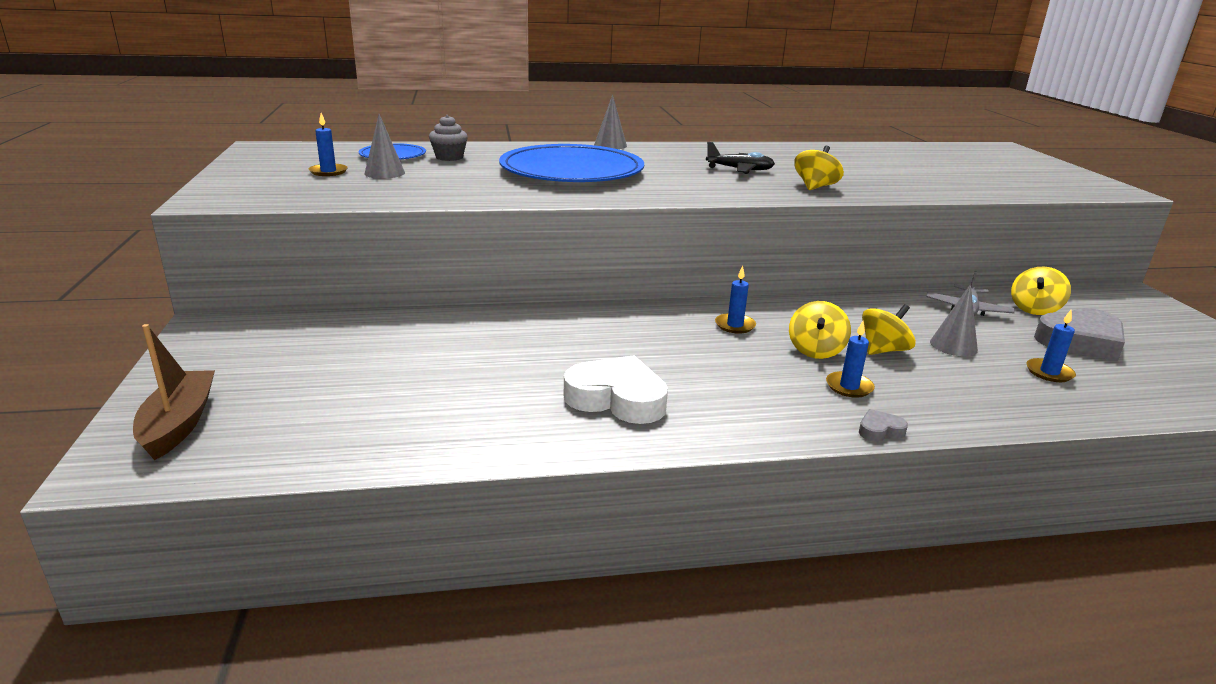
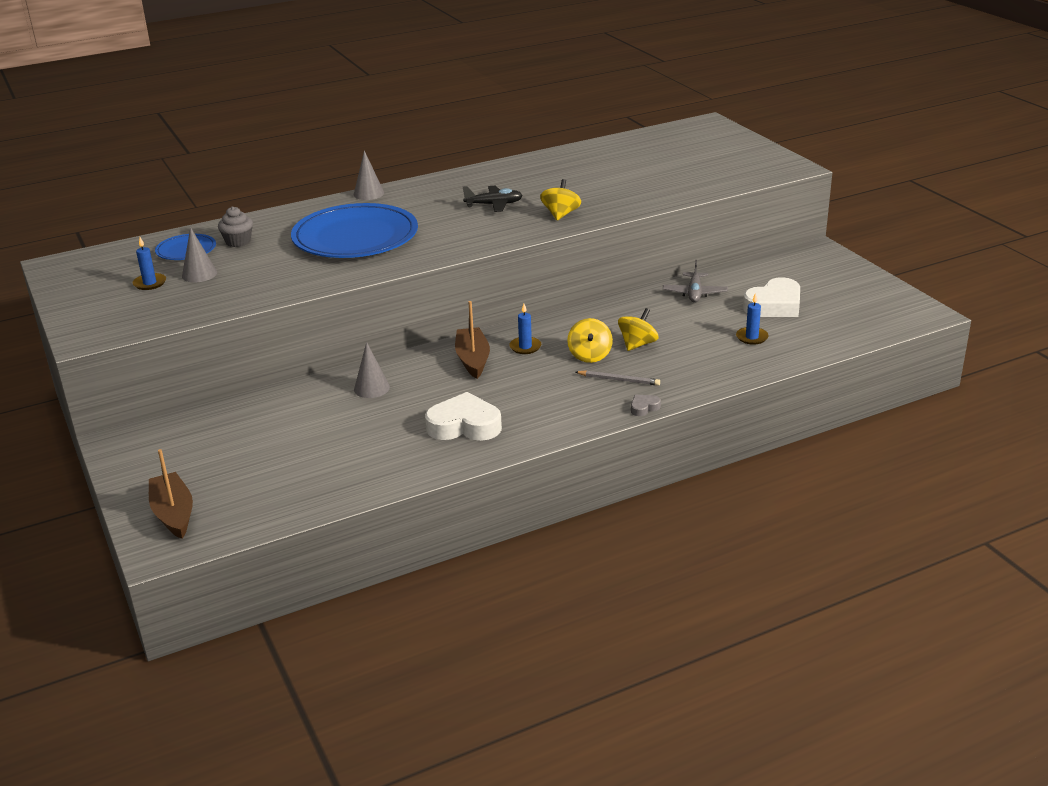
camera: 15 degrees left, 5 degrees up
(664, 326) = (473, 360): none -> brown boat
(849, 387) = (619, 380): blue candle -> grey pencil
(953, 345) = (686, 329): grey cone -> grey cone (371, 388)
(1034, 309) = (743, 282): yellow spinning top -> none
(1080, 341) = (774, 305): grey heart -> white heart

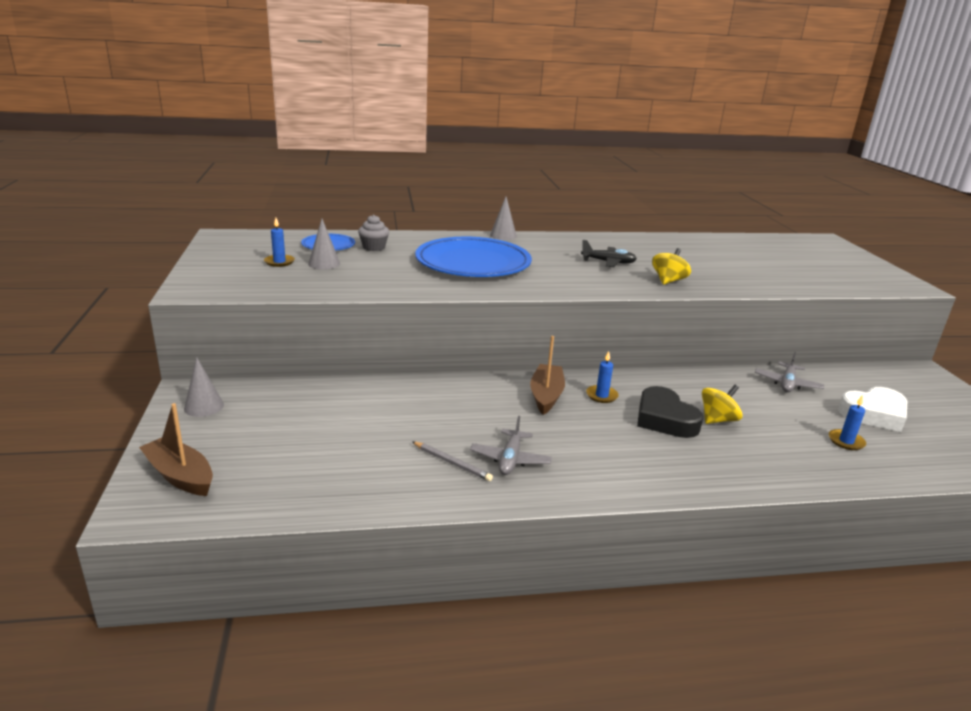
camera: 15 degrees right, 5 degrees down
(173, 513) = (180, 476): brown boat -> brown boat turned 45 degrees counterclockwise
(371, 388) = (439, 399): grey cone -> grey cone (204, 406)
(464, 425) = (510, 459): white heart -> grey plane
(590, 355) = (664, 419): yellow spinning top -> black heart
(619, 380) = (689, 452): grey pencil -> grey pencil (452, 463)
(644, 407) = (710, 490): grey heart -> none

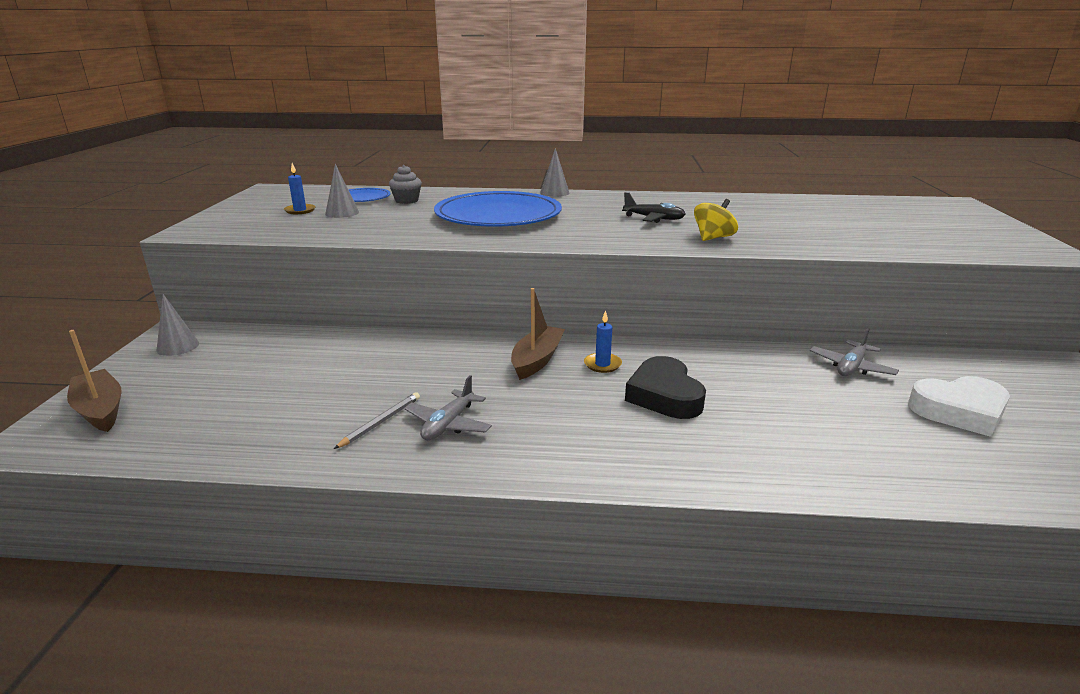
camera: 15 degrees right, 0 degrees up
(452, 463) = (380, 422): grey pencil -> grey pencil turned 105 degrees counterclockwise
(717, 420) = (733, 401): yellow spinning top -> none
(846, 441) = (900, 442): blue candle -> none

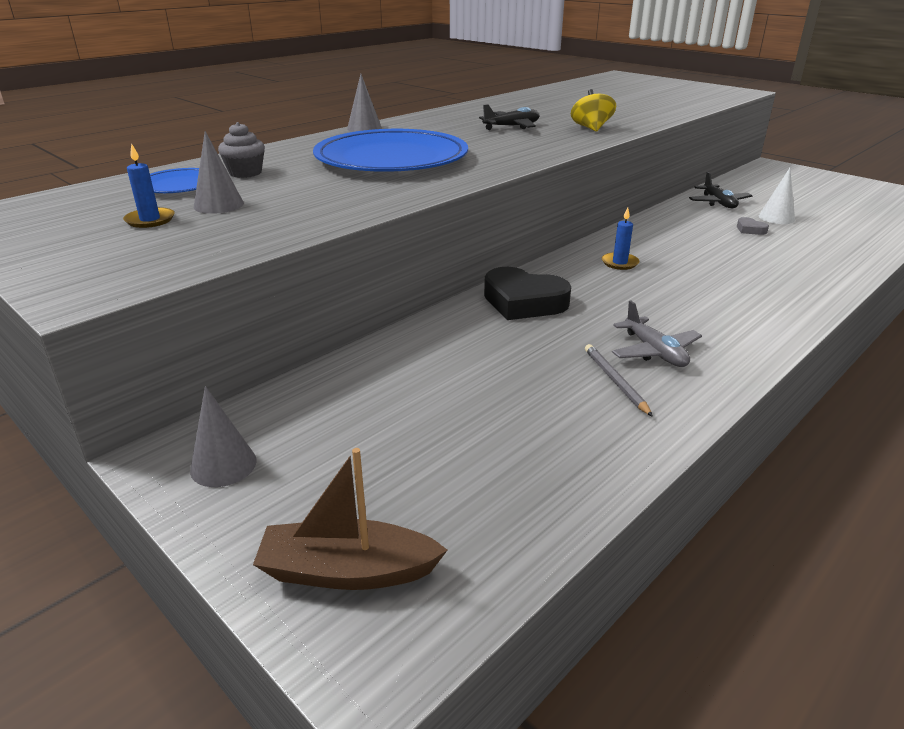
camera: 50 degrees left, 5 degrees up
(537, 360) = (578, 281): brown boat -> none
(664, 395) = (696, 262): black heart -> black heart (523, 302)
(807, 401) = (750, 230): none -> grey heart
(851, 367) = (718, 203): grey plane -> black plane
(877, 407) = (776, 218): none -> white cone
(959, 411) = (801, 204): white heart -> none

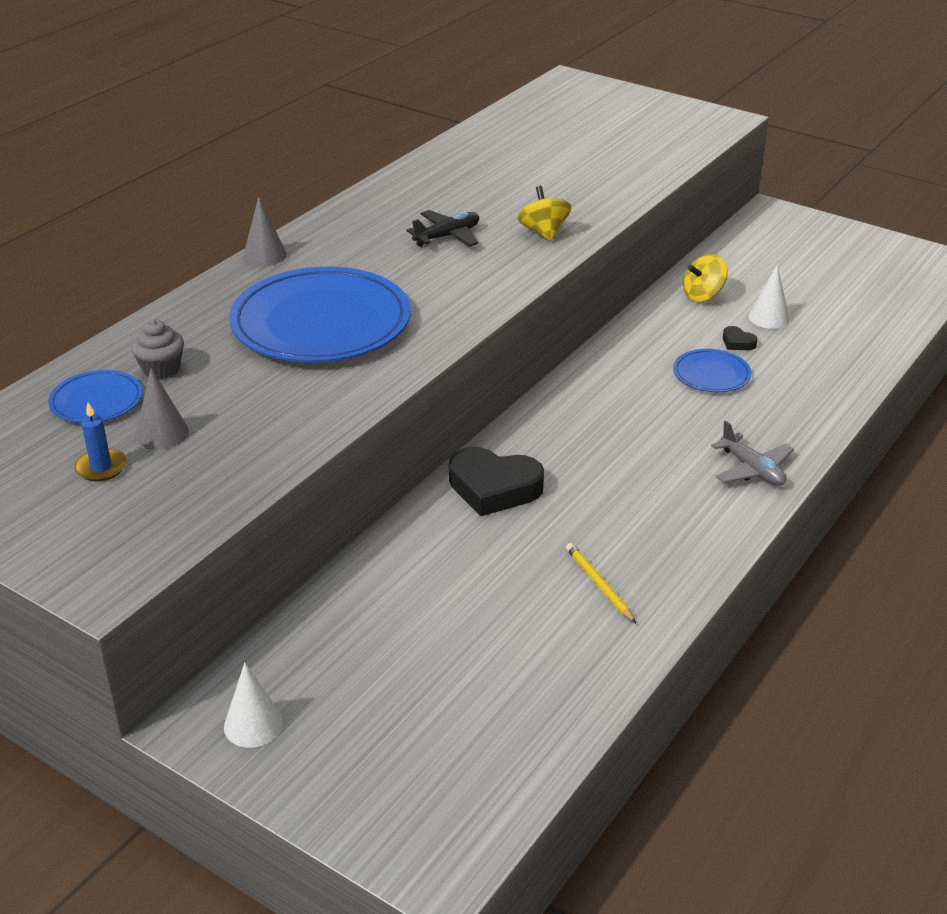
camera: 10 degrees left, 5 degrees up
(223, 465) = (253, 724): grey cone -> white cone
(347, 571) = (400, 805): brown boat -> none
(615, 381) = (599, 585): grey pencil -> yellow pencil
(619, 263) = (592, 415): blue candle -> none
(654, 352) = (635, 543): grey plane -> grey plane (752, 469)
(718, 203) = (703, 295): black plane -> yellow spinning top
(728, 246) = (711, 374): none -> blue plate
(750, 230) = (737, 342): grey heart -> black heart

